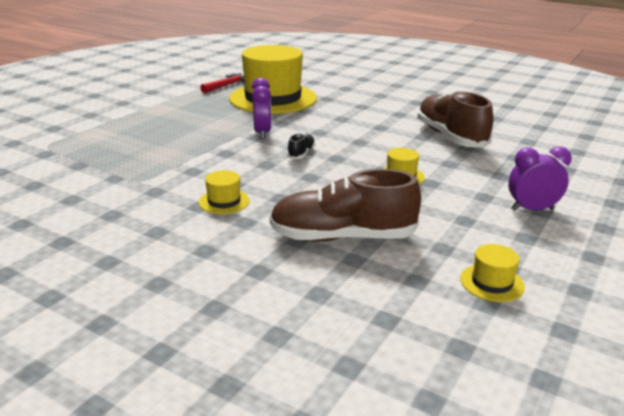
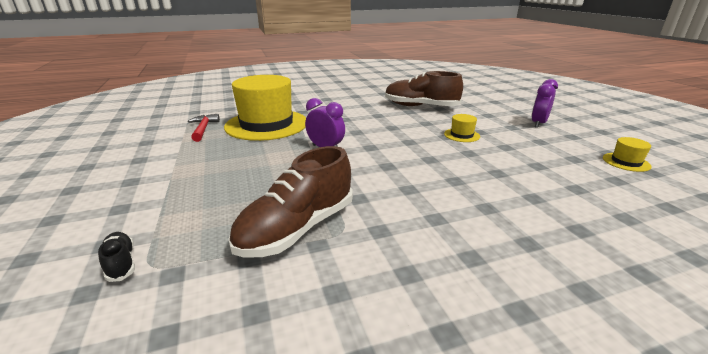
camera: 50 degrees left, 0 degrees up
(224, 201) = (439, 204): yellow hat -> none
(301, 153) = (385, 149): black shoe -> black shoe (121, 263)
(342, 237) = (540, 181): brown shoe -> brown shoe (297, 229)

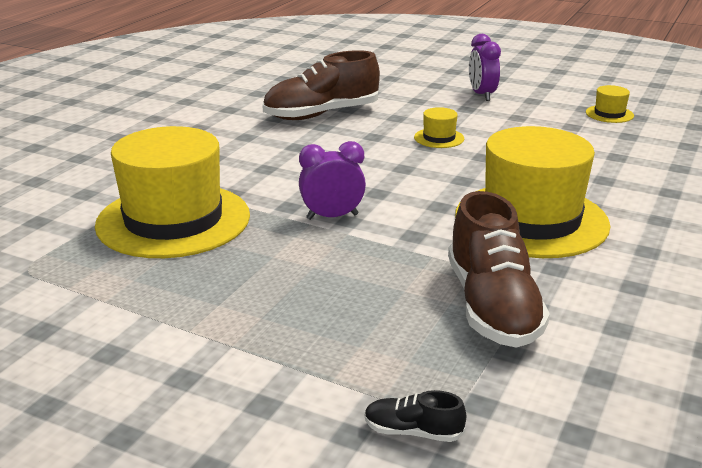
camera: 45 degrees left, 0 degrees up
(203, 129) = (86, 269): red hammer -> none
(425, 197) = (531, 220): none -> yellow hat

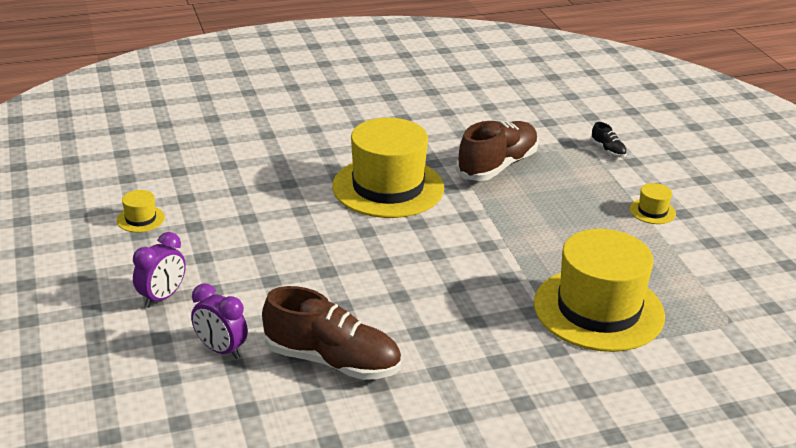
camera: 135 degrees left, 5 degrees up
(332, 216) = (493, 253): purple clock -> purple clock (221, 350)
(439, 138) = (302, 273): yellow hat -> yellow hat (652, 211)

